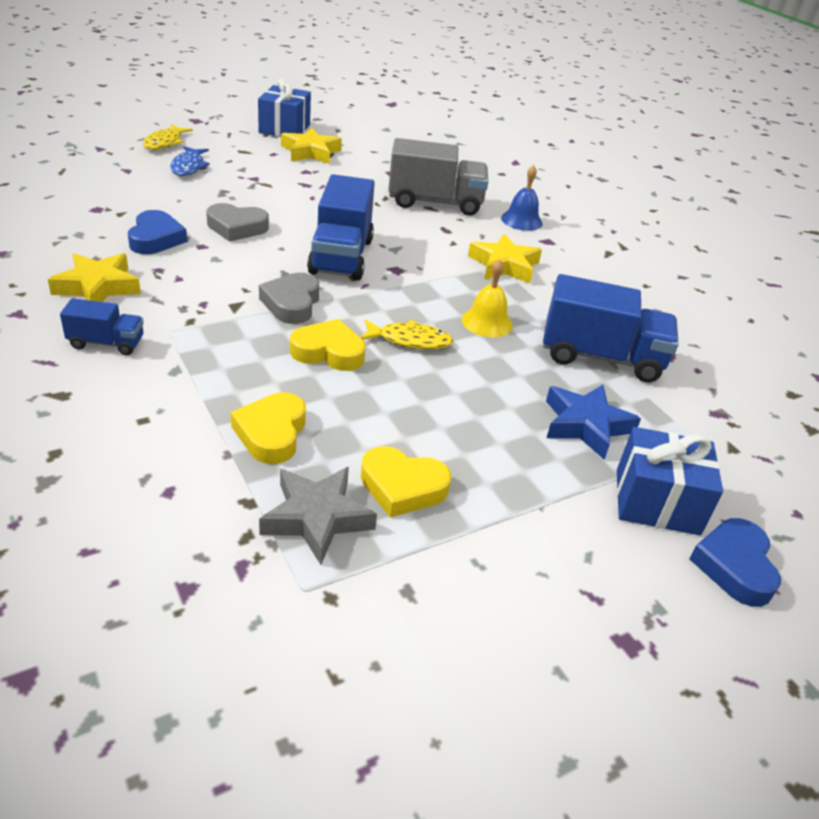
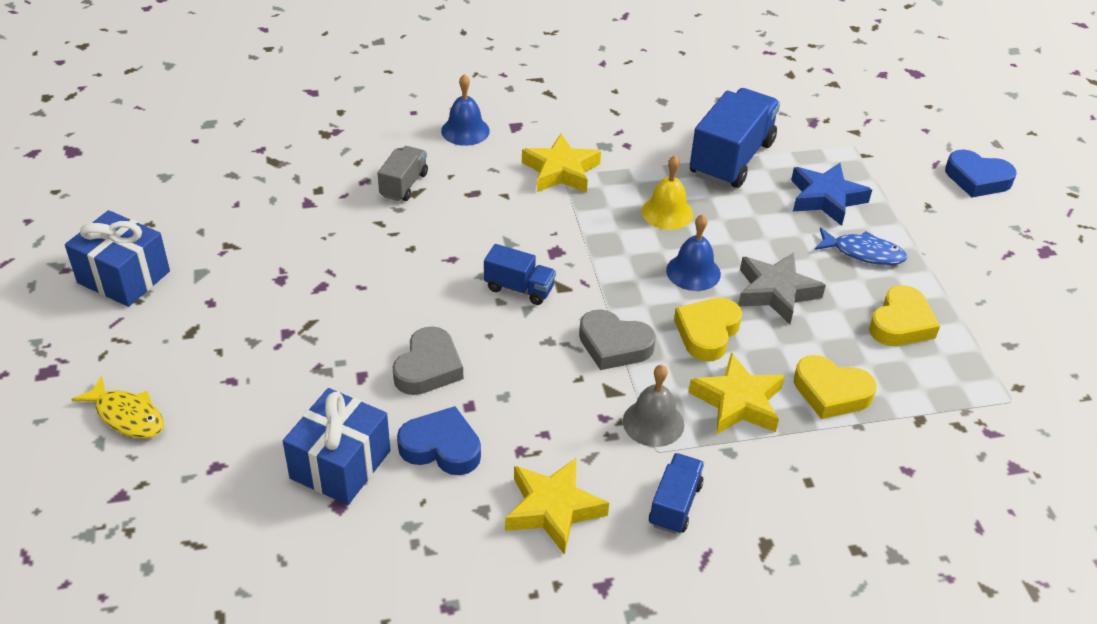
camera: 70 degrees left, 5 degrees up
(188, 167) = (227, 396): blue fish -> blue fish (863, 253)
(202, 328) = (653, 422): none -> grey bell
(310, 152) = (218, 264): yellow star -> yellow star (737, 402)
(317, 518) = (937, 380): grey star -> grey star (776, 292)
(341, 256) = (519, 288): blue truck -> blue truck, size x0.52
(410, 340) = (693, 272): yellow fish -> blue bell
(435, 202) = (404, 185): grey truck -> grey truck, size x0.52
(657, 502) = (915, 192): blue gift -> blue gift (340, 464)

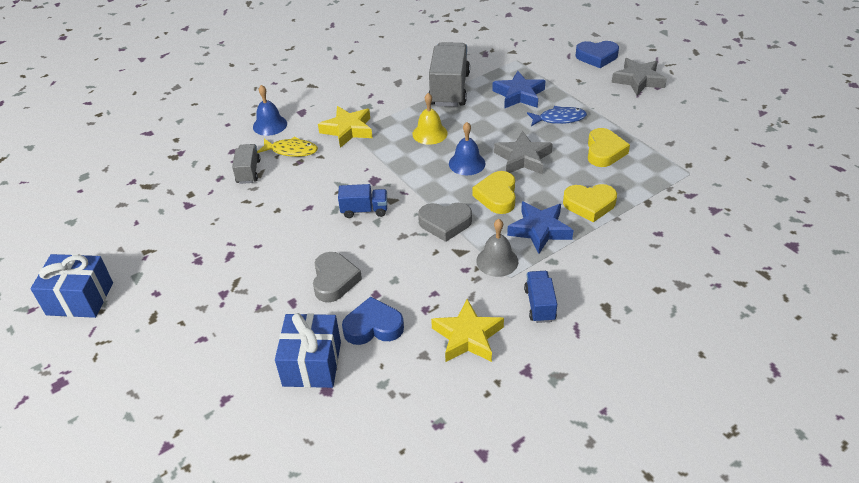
camera: 20 degrees left, 0 degrees up
(127, 416) = (139, 391): yellow fish -> yellow fish (291, 151)
(731, 158) = (449, 89): blue truck -> grey truck
(737, 402) = (539, 230): yellow star -> blue star
(1019, 234) = (638, 80): none -> grey star

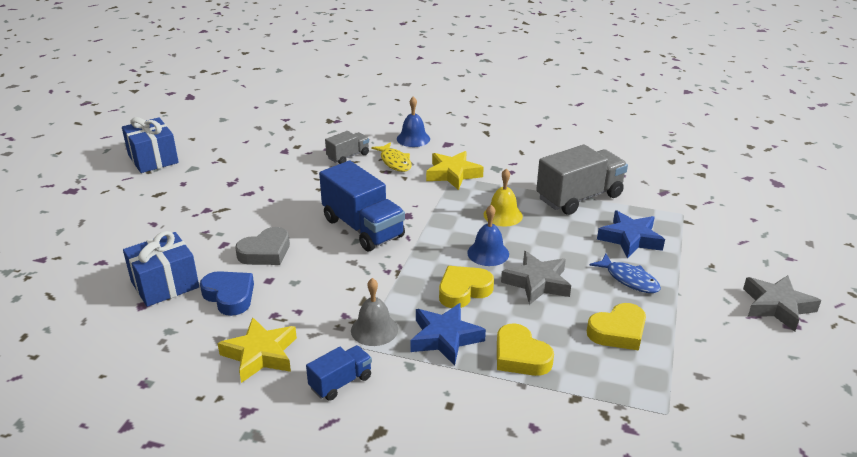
camera: 50 degrees right, 10 degrees down
(364, 210) = (363, 228): blue truck -> blue truck, size x1.91
(445, 223) = (392, 277): grey heart -> none
(597, 57) = (771, 260): blue heart -> none

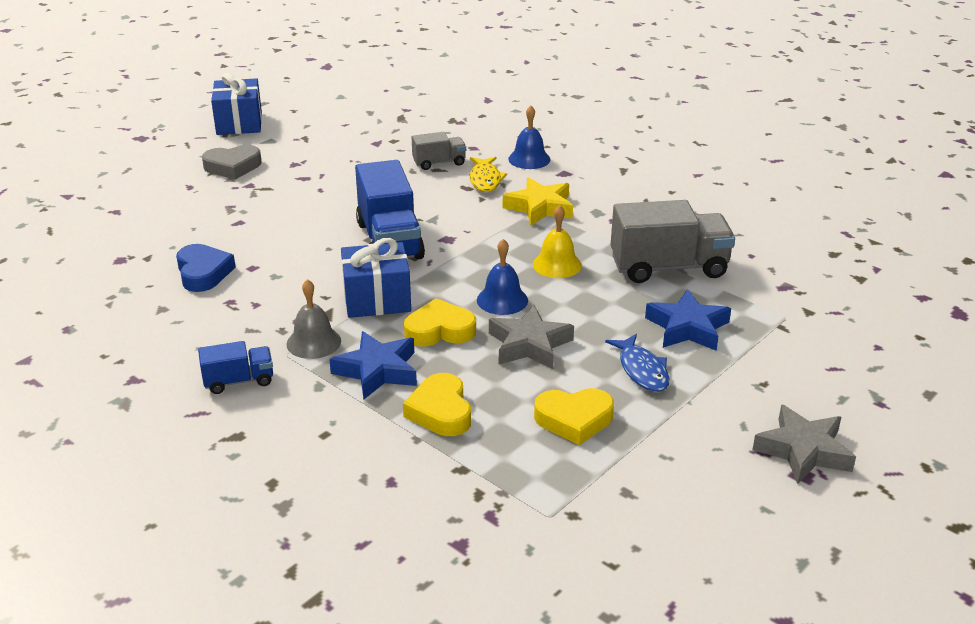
camera: 25 degrees right, 0 degrees up
(165, 284) = (154, 246): blue gift -> blue gift (377, 299)
(260, 354) = (187, 334): yellow star -> none
(265, 252) = (271, 240): grey heart -> grey heart (233, 167)

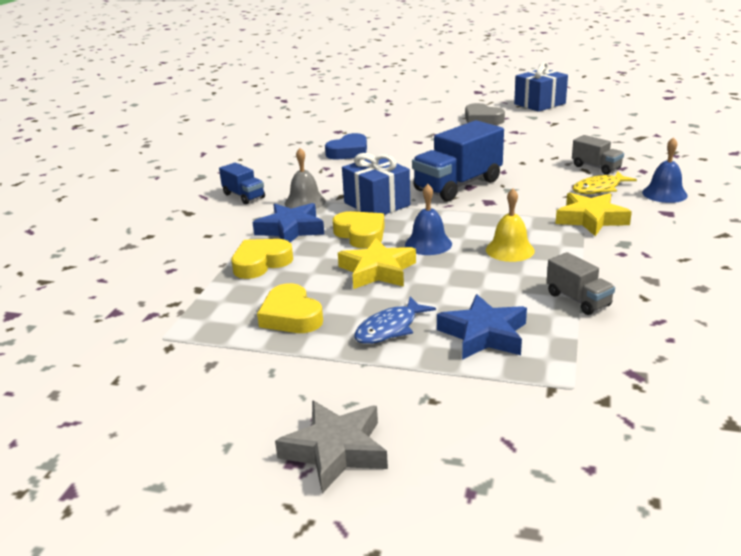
camera: 65 degrees right, 5 degrees down
(529, 344) = (377, 271): grey star -> yellow star
(668, 267) = (578, 300): grey truck -> grey truck, size x0.52

